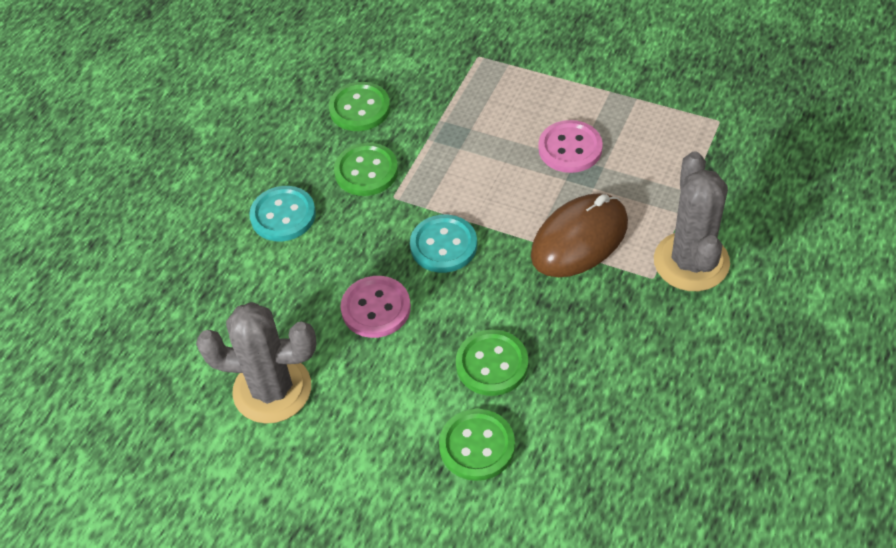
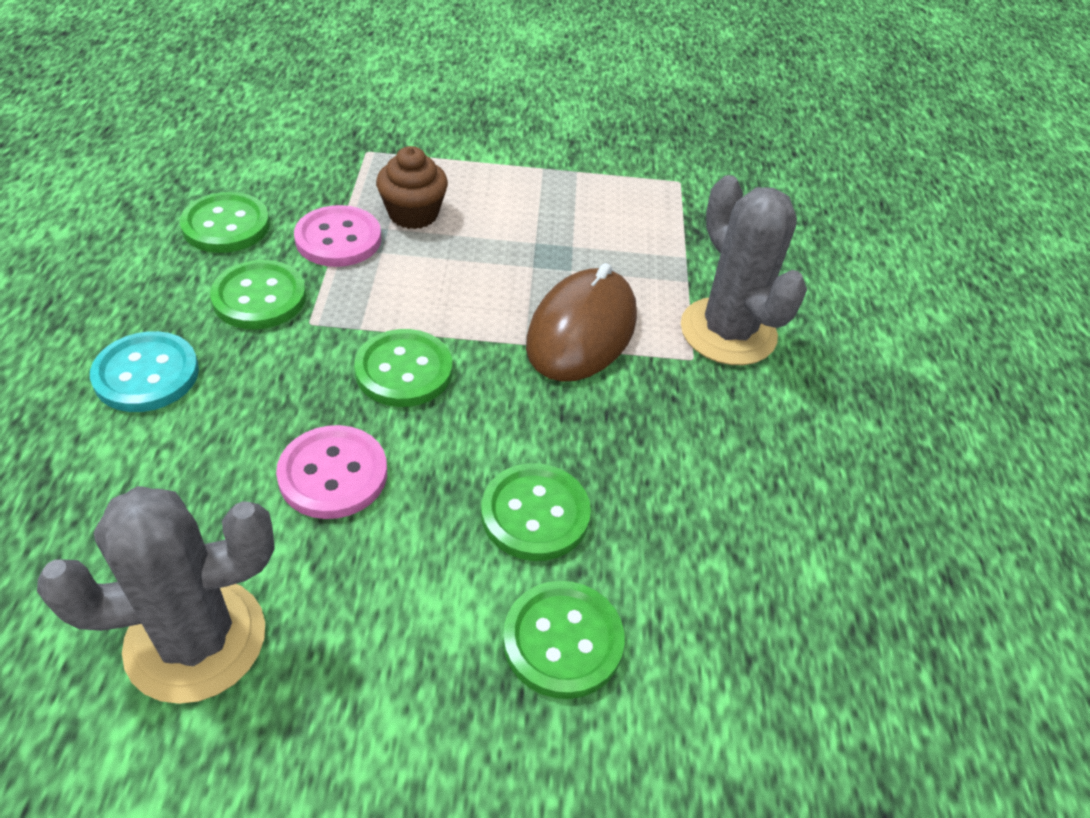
camera: 30 degrees left, 5 degrees down
(443, 245) = (404, 371): turquoise button -> green button
(493, 119) = (413, 214): none -> brown cupcake
(570, 148) = (523, 232): pink button -> pink button (338, 239)

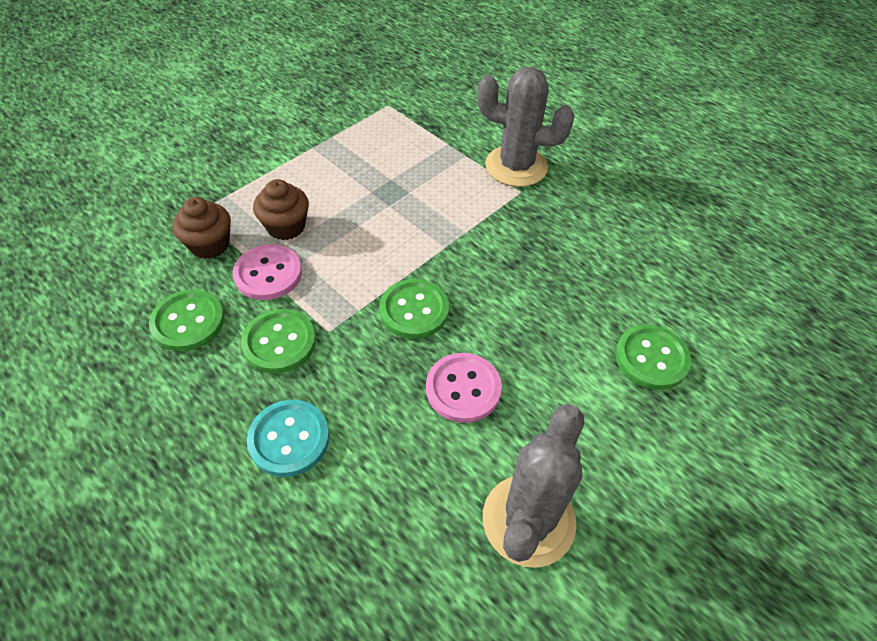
camera: 45 degrees left, 5 degrees up
(333, 182) = (210, 244): none -> brown cupcake
(535, 514) = (566, 319): green button -> none
(581, 331) = (459, 218): brown mouse -> none

